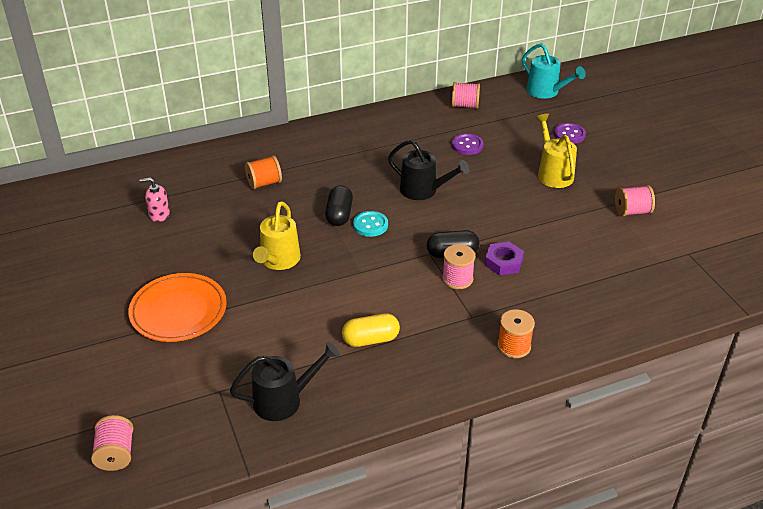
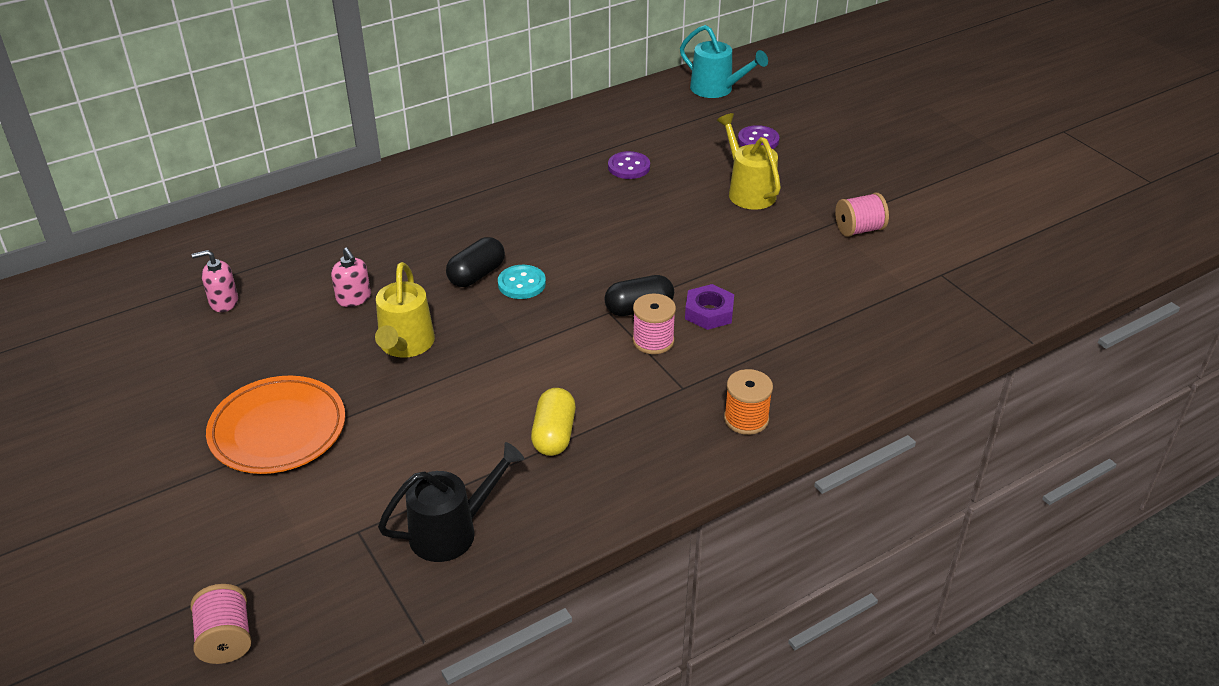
camera: 10 degrees left, 0 degrees up
(249, 222) = (354, 298): none -> pink soap dispenser
(264, 183) = (364, 244): orange spool -> none
(339, 215) = (476, 275): black capsule -> black capsule turned 45 degrees clockwise
(370, 339) = (554, 435): yellow capsule -> yellow capsule turned 60 degrees counterclockwise
(424, 190) = (584, 231): black watering can -> none
(465, 105) = (615, 116): pink spool -> none

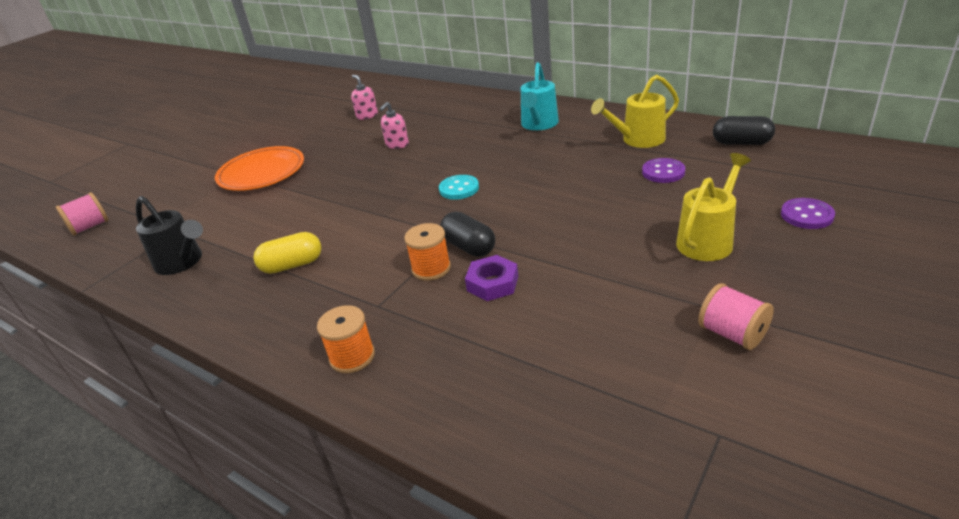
camera: 70 degrees right, 5 degrees down
(405, 345) = (360, 177): yellow watering can -> yellow watering can (637, 140)
(476, 275) = (455, 170): black capsule -> black capsule (741, 143)
(653, 340) = (431, 268): pink spool -> orange spool
(717, 89) = (859, 165): turquoise watering can -> turquoise watering can (538, 125)

